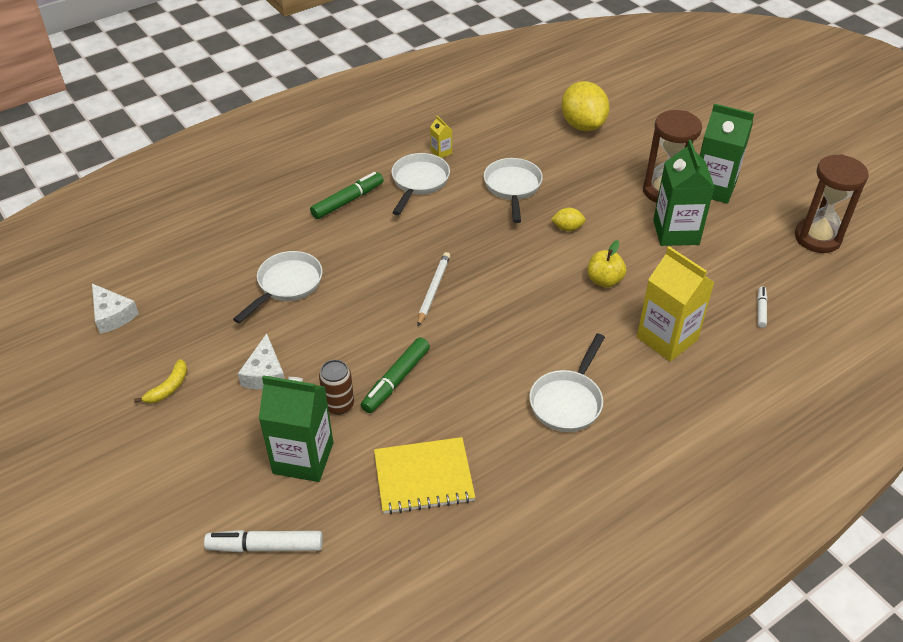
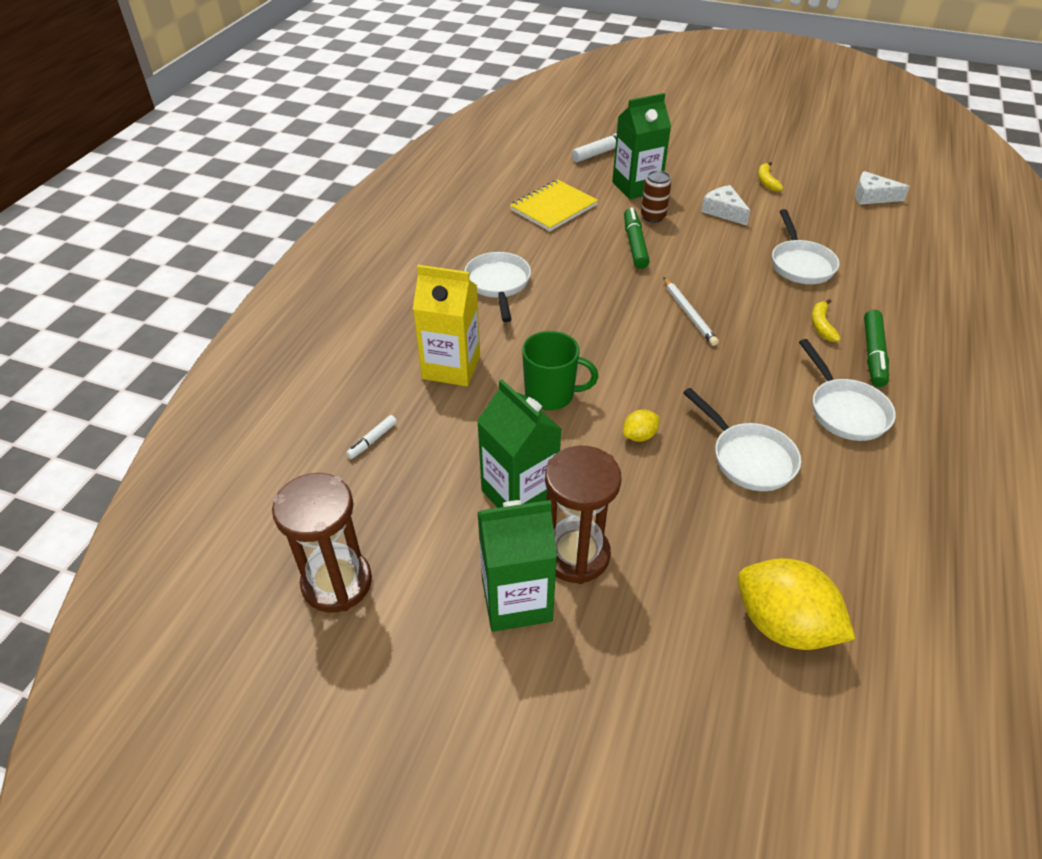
camera: 145 degrees right, 0 degrees up
(350, 233) = (821, 325): none -> yellow banana
(441, 152) = (880, 464): yellow carton -> none
(604, 280) = (551, 395): yellow apple -> green mug
(761, 310) = (372, 440): white marker -> white marker turned 60 degrees clockwise

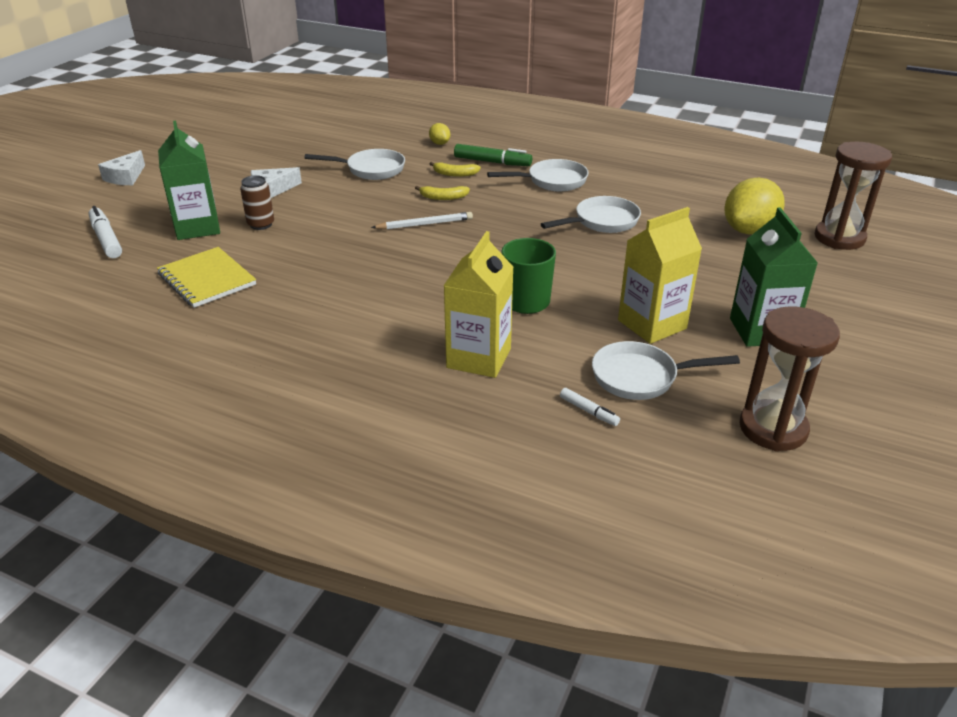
camera: 85 degrees left, 10 degrees down
(498, 284) = (343, 323): white pan -> white pan (641, 377)
(519, 494) = (652, 324): green carton -> yellow carton
(576, 555) = (710, 301): brown hourglass -> brown hourglass (839, 238)
(634, 244) = (304, 238): green marker -> none
(639, 436) = (579, 262): yellow lemon -> yellow lemon (439, 143)
(766, 181) = (233, 164): yellow banana -> yellow banana (443, 197)
(872, 196) = (287, 128): white cheese -> white cheese (125, 177)

